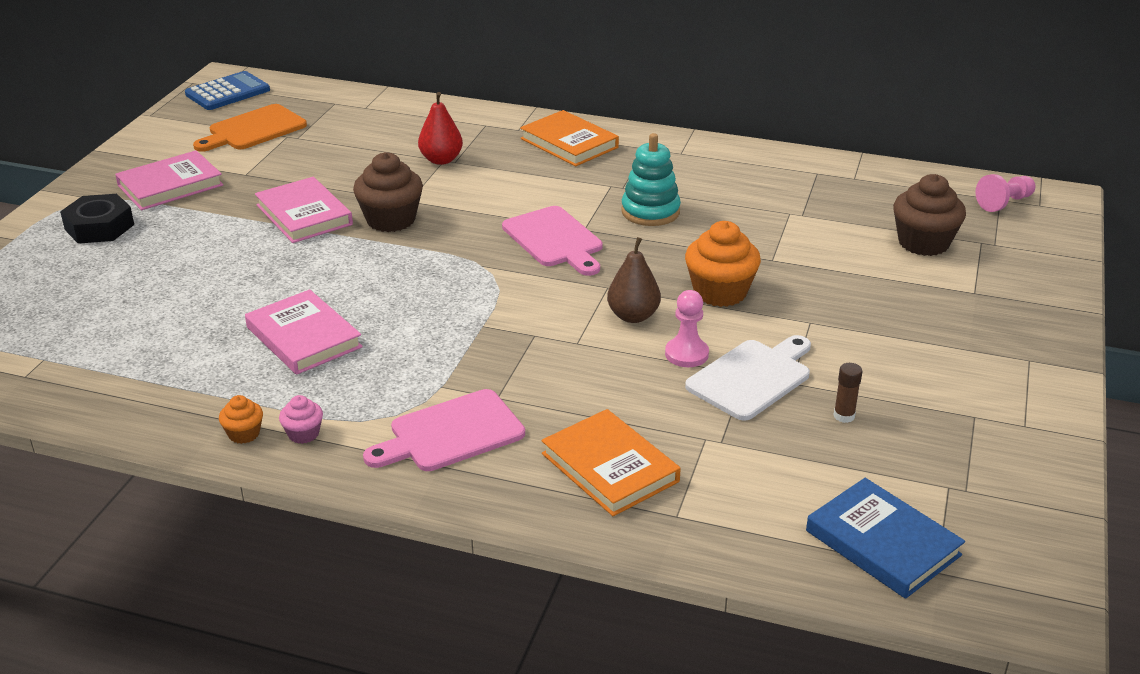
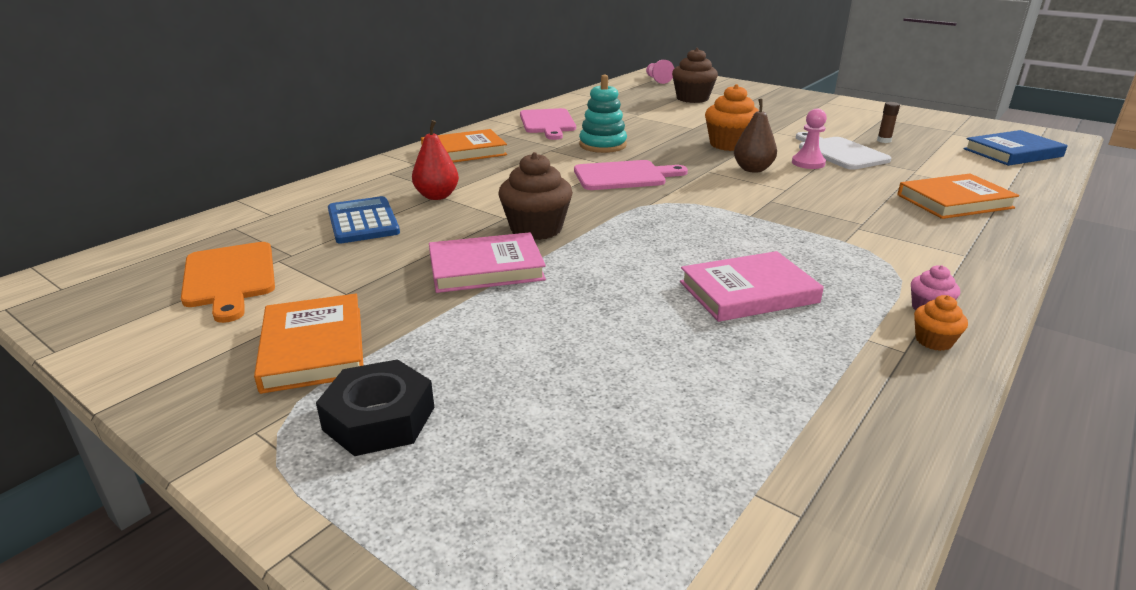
camera: 70 degrees left, 5 degrees down
(170, 185) = (313, 348): pink book -> orange book
(228, 92) = (88, 285): blue calculator -> blue calculator (363, 221)
(451, 433) = (918, 245): pink cutting board -> pink cutting board (547, 123)

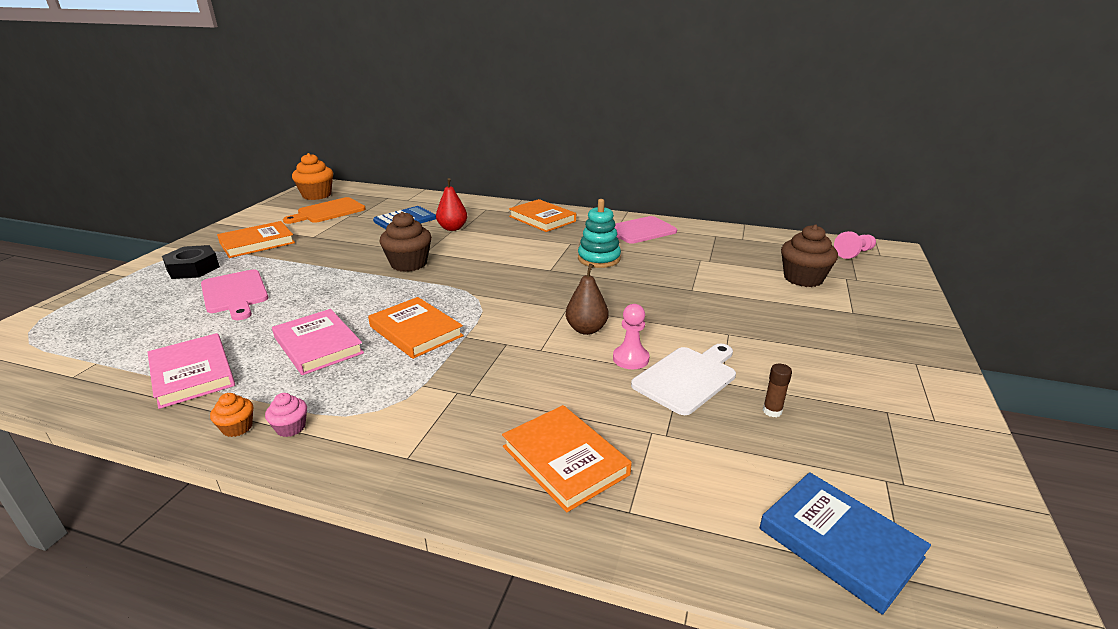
camera: 70 degrees right, 0 degrees up
(486, 268) = (346, 261): pink book -> pink book (192, 374)
(624, 176) = (528, 276): pink cutting board -> pink cutting board (235, 293)
(729, 144) = (654, 312): orange cupcake -> orange cupcake (317, 195)
(730, 237) = (416, 331): none -> orange book

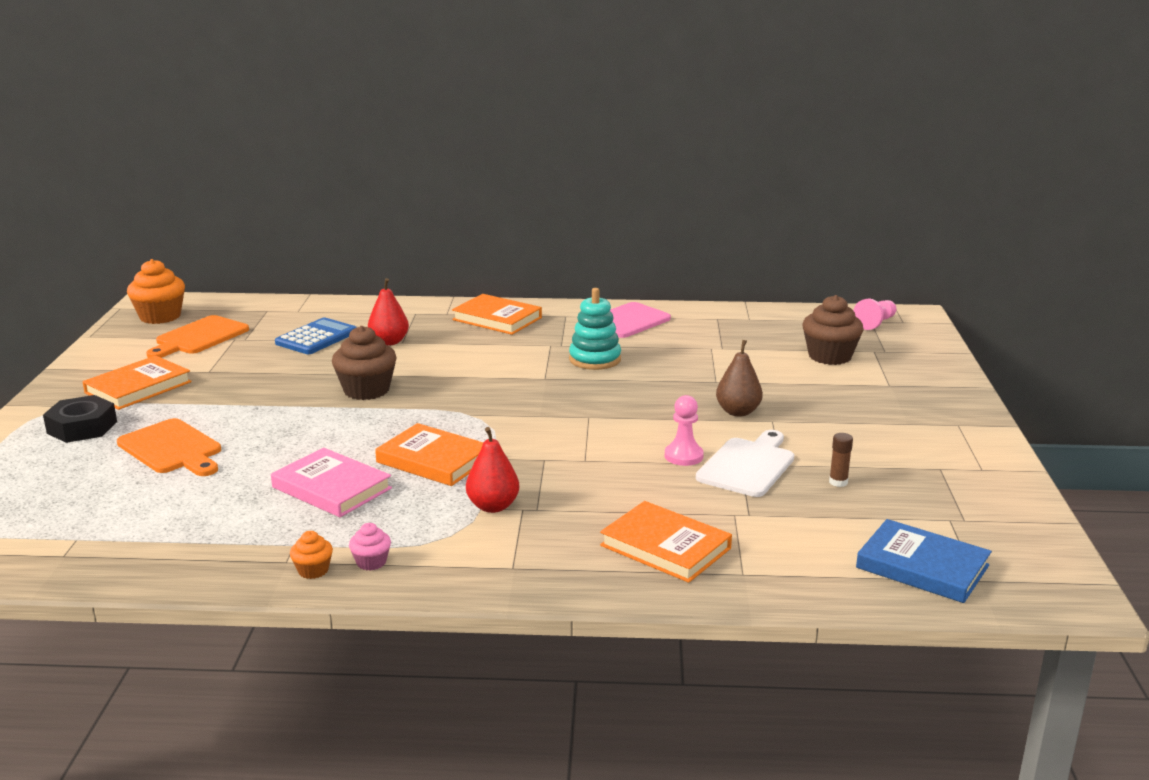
camera: 15 degrees left, 5 degrees down
(192, 374) = (210, 533): pink book -> none
(235, 293) = (172, 449): pink cutting board -> orange cutting board
(433, 385) = (493, 506): none -> red pear
(586, 329) = (622, 435): brown pear -> brown pear (738, 412)

